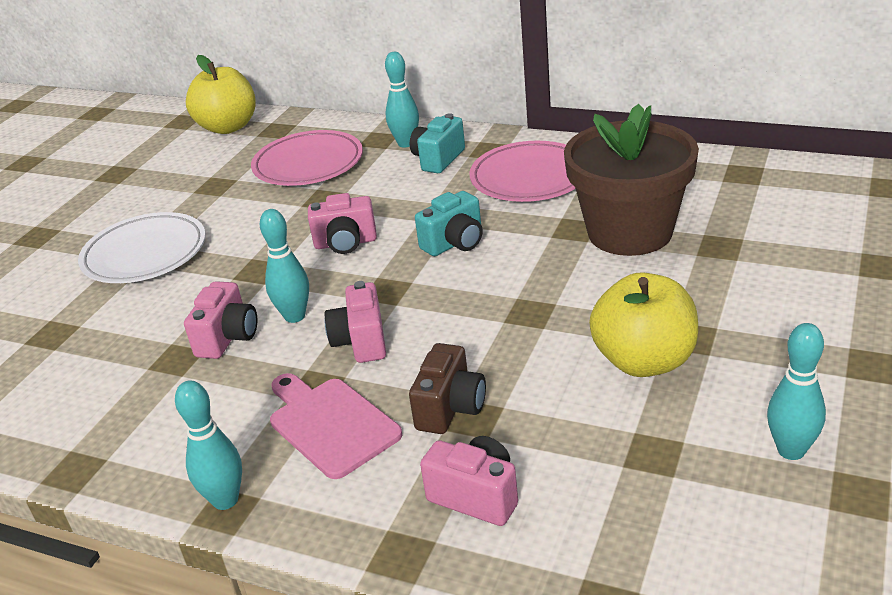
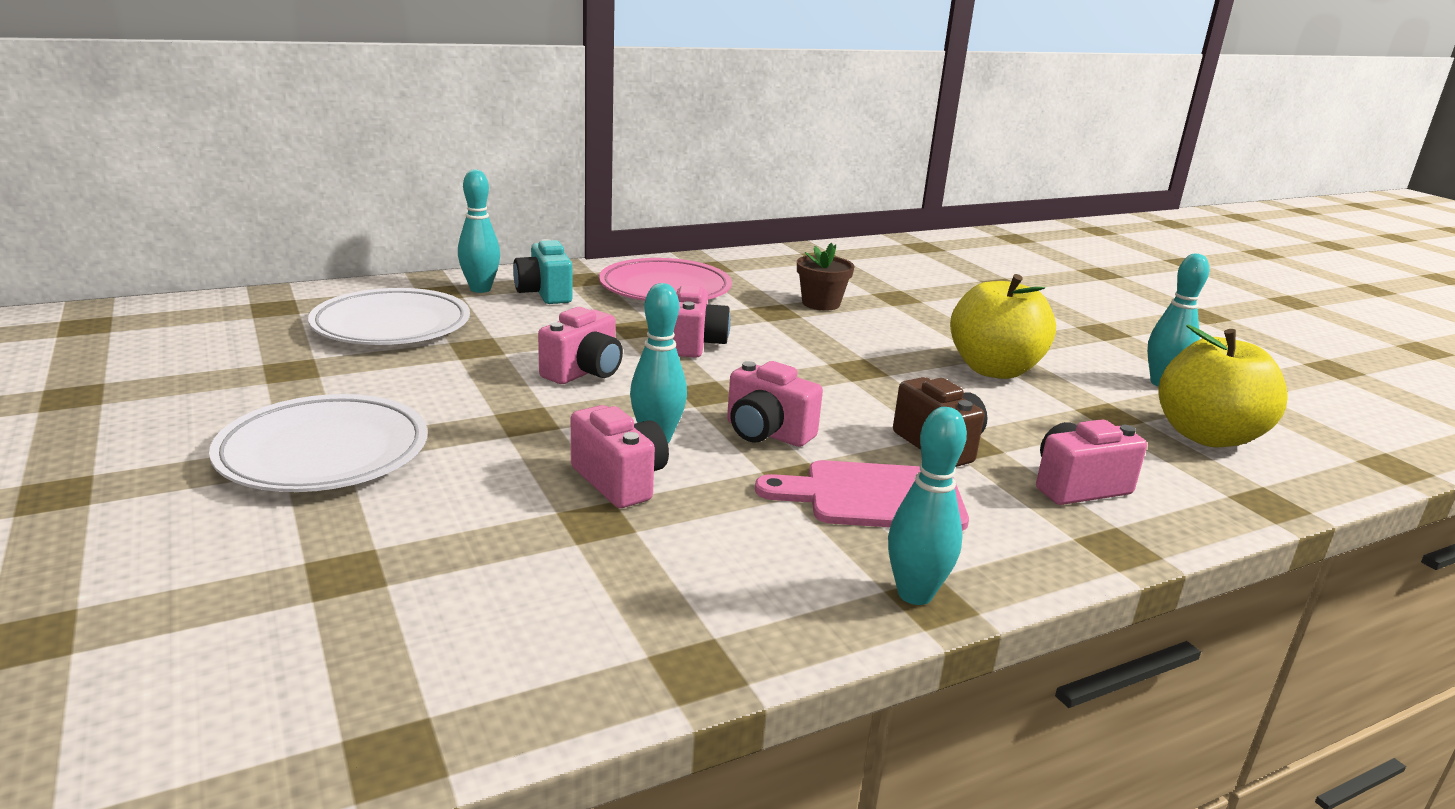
camera: 55 degrees left, 10 degrees down
(228, 127) = (186, 317): yellow apple -> yellow apple (1207, 436)
(308, 164) = (391, 326): pink plate -> white plate
(455, 243) = (696, 344): turquoise camera -> pink camera
(630, 232) = (821, 303): brown flower pot -> brown flower pot, size x0.45

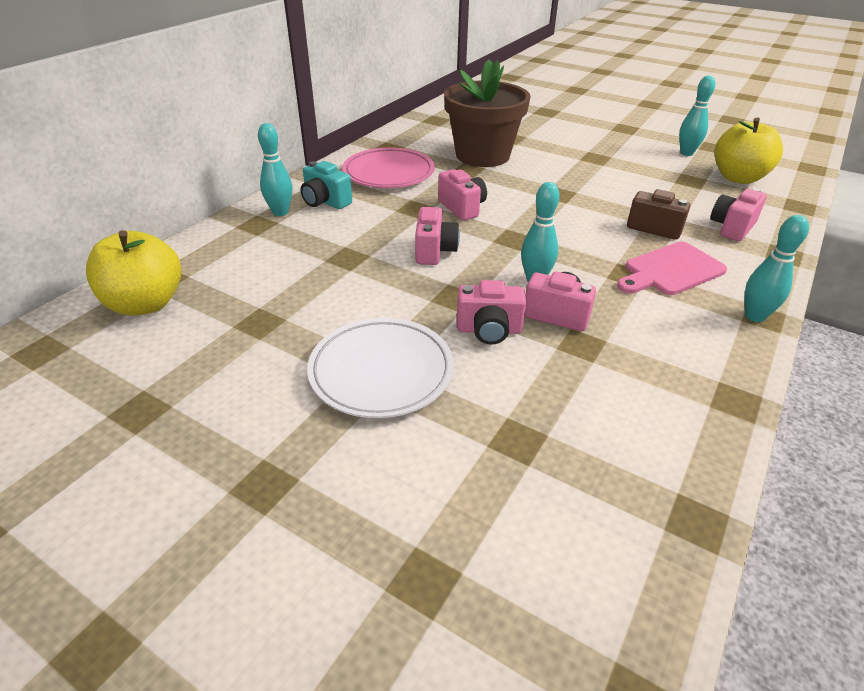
camera: 30 degrees left, 15 degrees up
(391, 326) = (270, 262): white plate -> none
(766, 433) = (577, 253): pink camera -> pink camera (489, 330)
(821, 303) = (482, 155): brown flower pot -> brown flower pot, size x2.21
(994, 370) = (615, 171): yellow apple -> yellow apple (146, 304)

